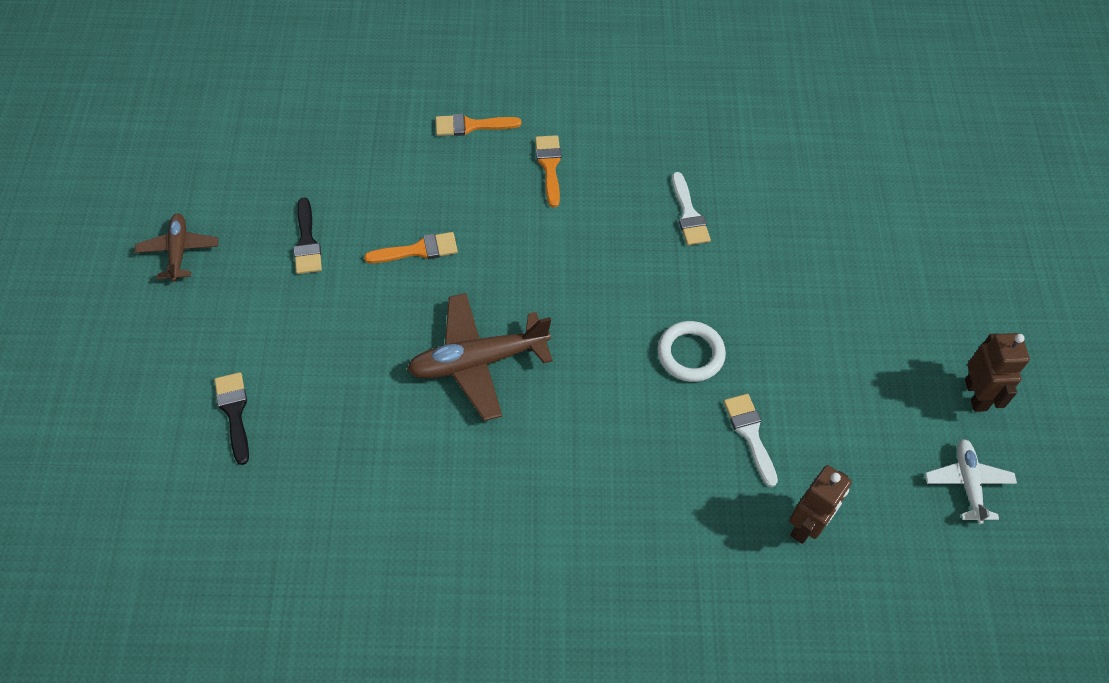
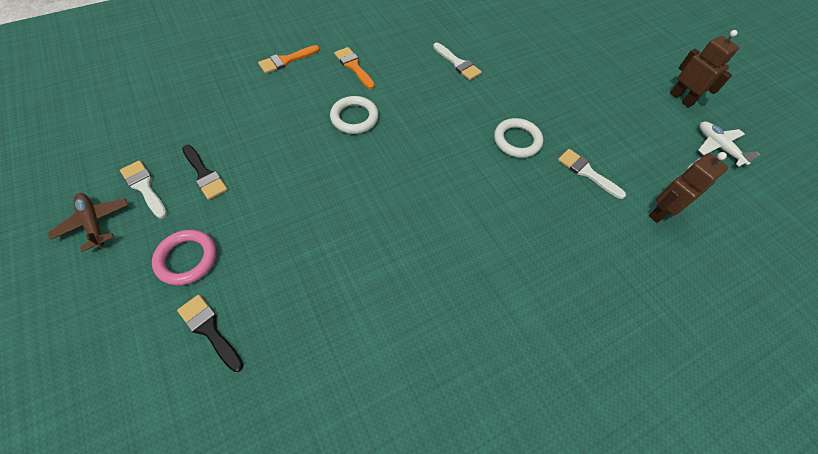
camera: 30 degrees left, 0 degrees up
(241, 231) = (144, 187): none -> white brush
(246, 330) = (187, 259): none -> pink ring
(417, 250) = (295, 148): orange brush -> none
(478, 361) = (384, 203): brown plane -> none
(508, 239) = (354, 117): none -> white ring
(806, 525) = (660, 212): brown robot -> brown robot turned 135 degrees counterclockwise

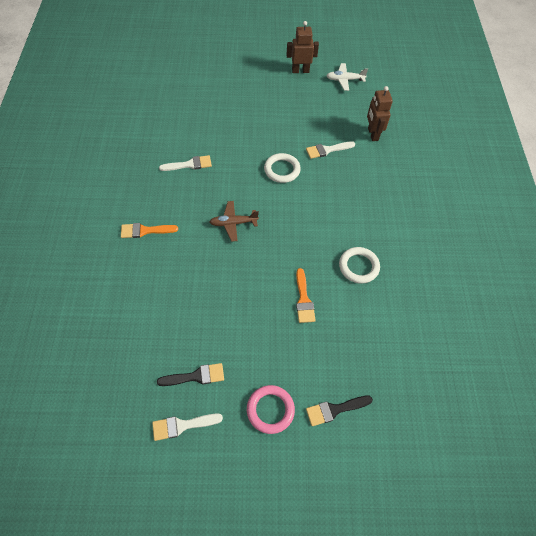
camera: 60 degrees left, 0 degrees up
(94, 223) = (199, 473): brown plane -> brown plane (233, 223)
(286, 60) = (103, 275): orange brush -> orange brush (303, 299)
(354, 117) = (201, 253): white ring -> white ring (358, 266)

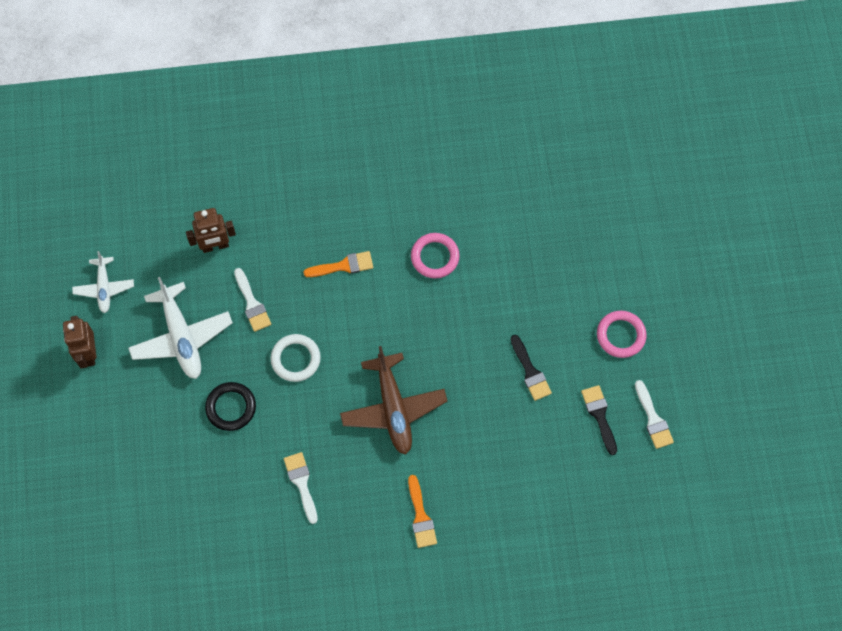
camera: 95 degrees left, 10 degrees up
(233, 223) = (393, 408): brown plane -> brown plane, size x1.70
(252, 133) = (231, 407): none -> black ring
(303, 299) = (488, 314): orange brush -> orange brush (343, 266)
(306, 113) = (181, 337): none -> white plane
(335, 409) = (608, 273): black brush -> black brush (530, 371)
(358, 266) = (435, 257): white ring -> pink ring

